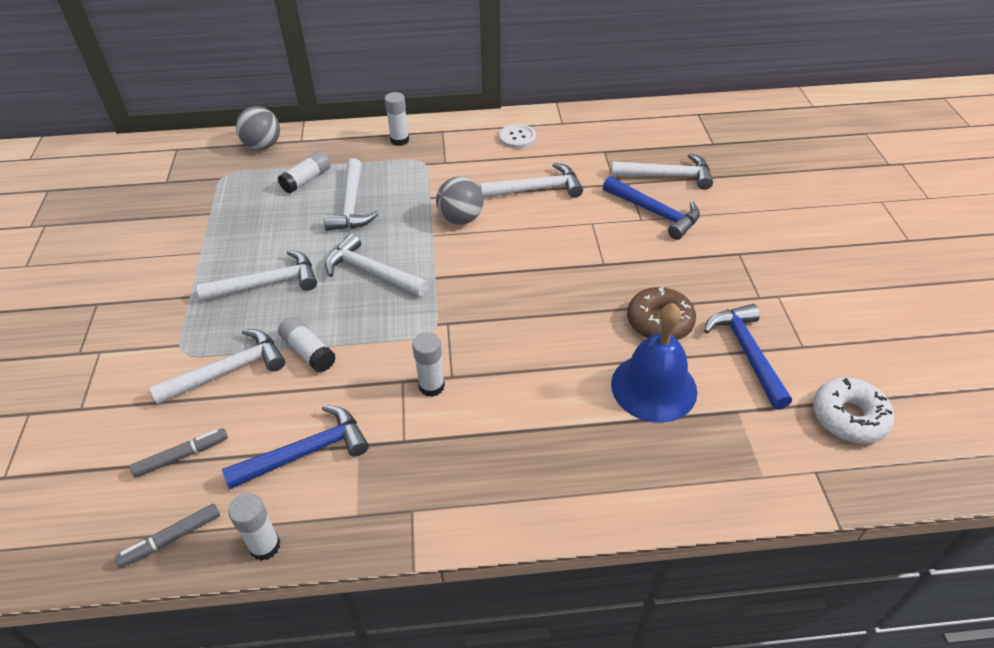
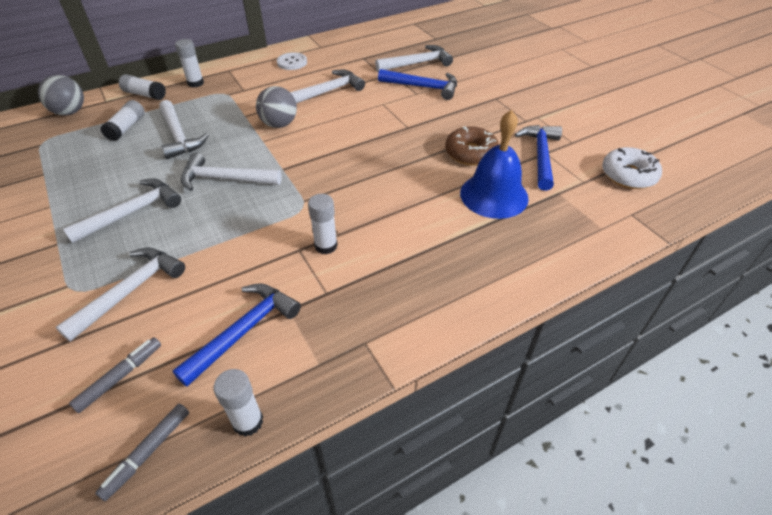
camera: 25 degrees left, 0 degrees up
(308, 352) = (201, 253): white glue stick -> white glue stick (144, 94)
(747, 352) = (540, 155): blue hammer -> blue hammer turned 45 degrees clockwise

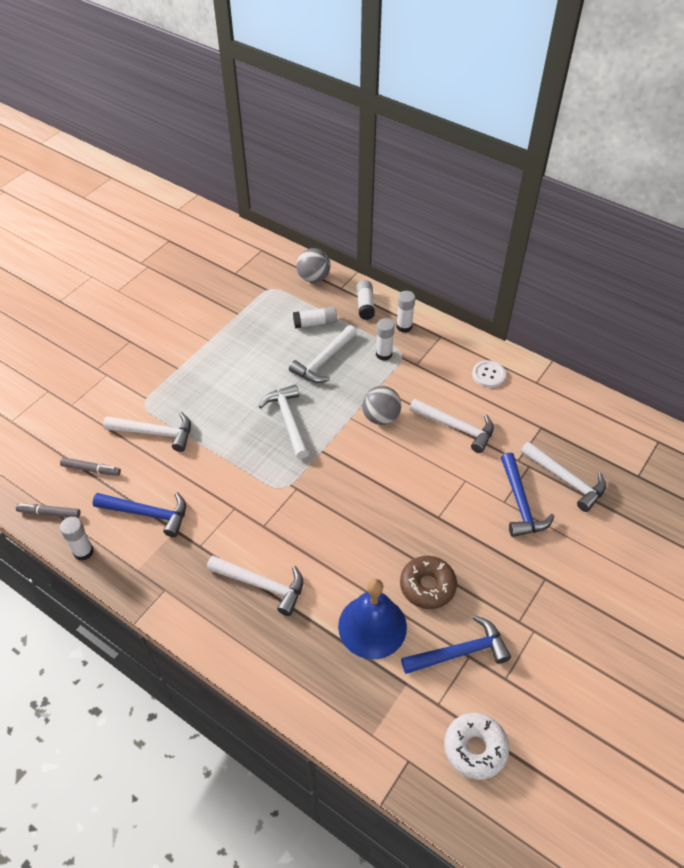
camera: 65 degrees right, 5 degrees up
(132, 212) = (225, 388): white hammer -> white hammer (262, 585)
(326, 246) = (246, 523): white glue stick -> white glue stick (384, 354)

